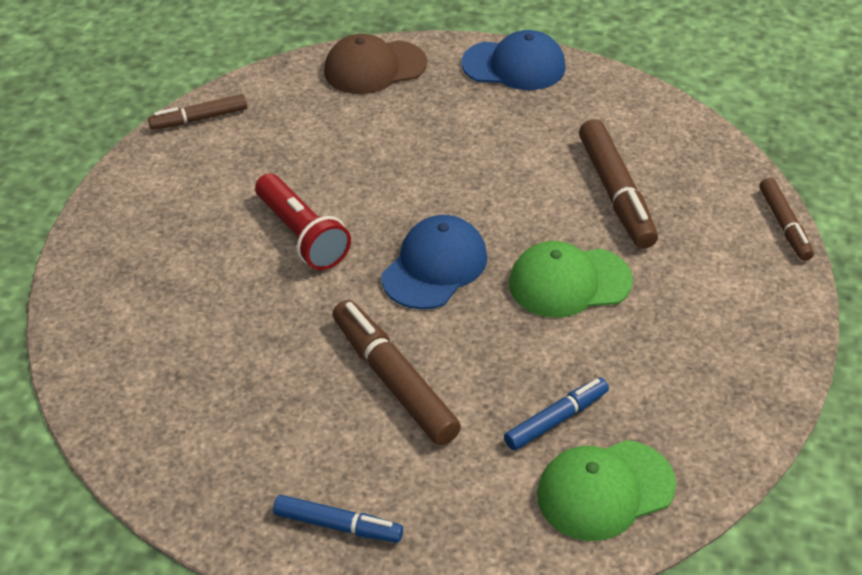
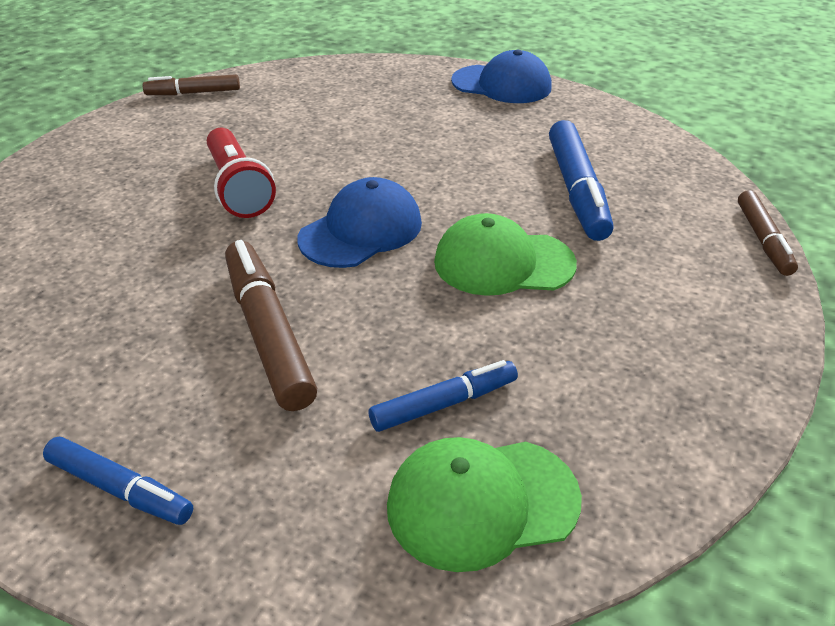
camera: 10 degrees right, 5 degrees down
(374, 68) = (370, 74): brown cap -> none
(616, 193) = (576, 190): brown marker -> blue marker

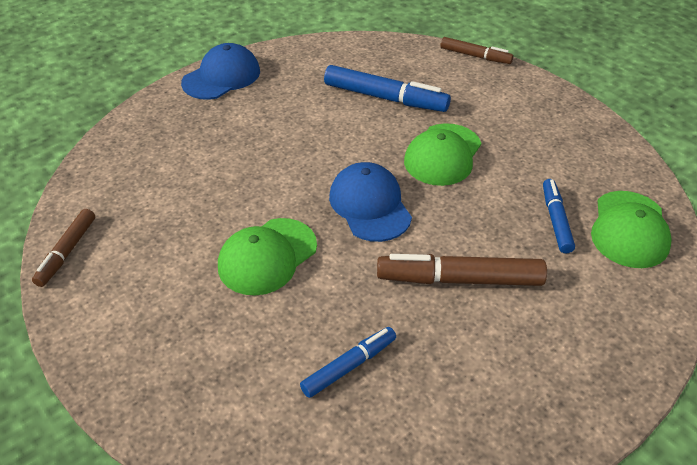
camera: 65 degrees left, 5 degrees up
(120, 489) = (576, 379): blue marker -> blue marker (349, 366)
(238, 188) = (267, 256): red flashlight -> green cap

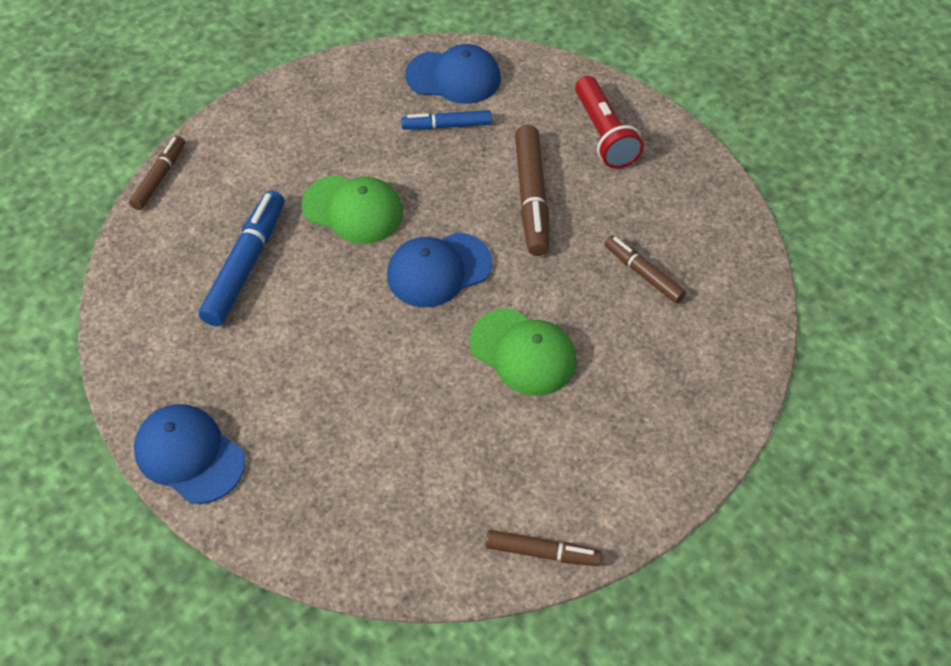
camera: 95 degrees left, 10 degrees up
(349, 366) = (643, 273): blue marker -> brown marker
(561, 356) = (604, 134): none -> red flashlight
(629, 229) = (454, 77): green cap -> blue cap

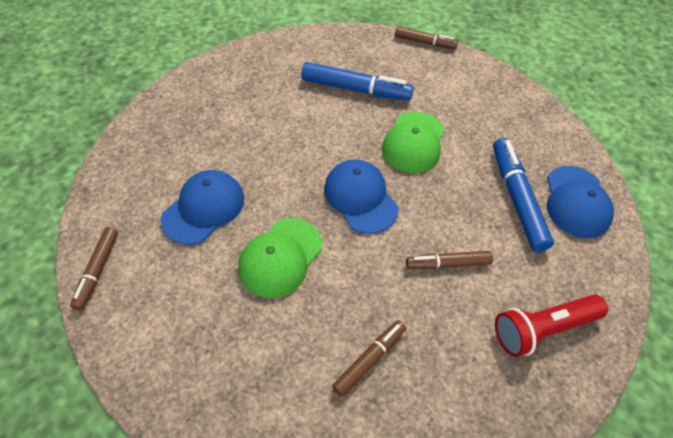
camera: 85 degrees right, 0 degrees up
(189, 455) = (208, 77): blue cap -> blue cap (204, 208)
(446, 126) = (516, 198): blue marker -> blue marker, size x1.64
(531, 197) = (447, 263): brown marker -> brown marker, size x0.61

